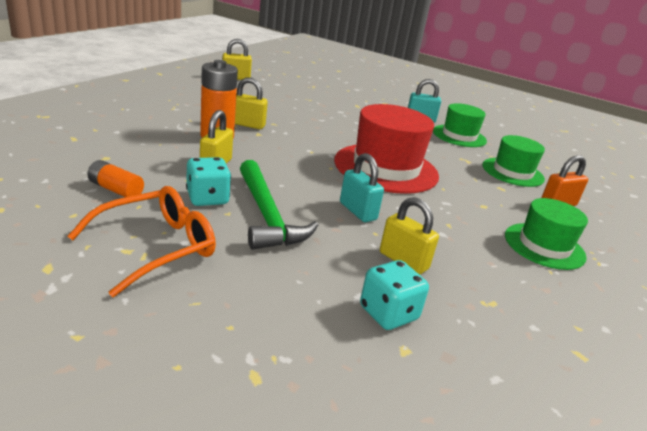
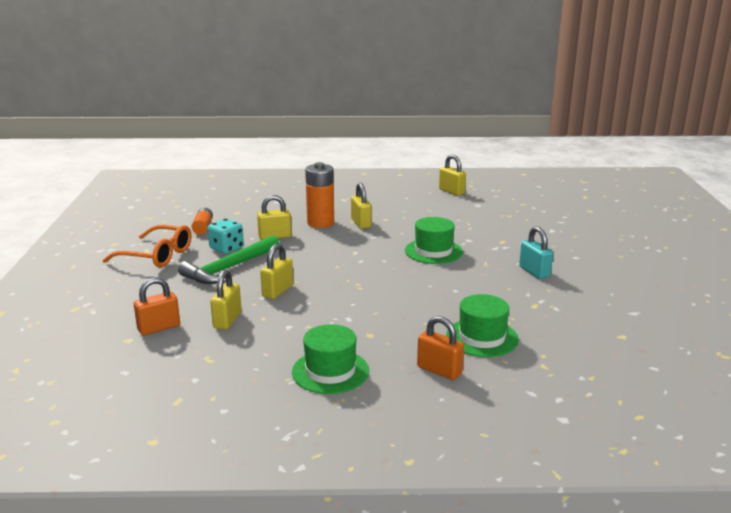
camera: 65 degrees right, 5 degrees down
(358, 211) = (278, 291): turquoise padlock -> yellow padlock
(386, 168) = (374, 283): red hat -> none
(388, 313) = (159, 328): turquoise dice -> orange padlock
(459, 136) = (529, 297): green hat -> green hat (433, 251)

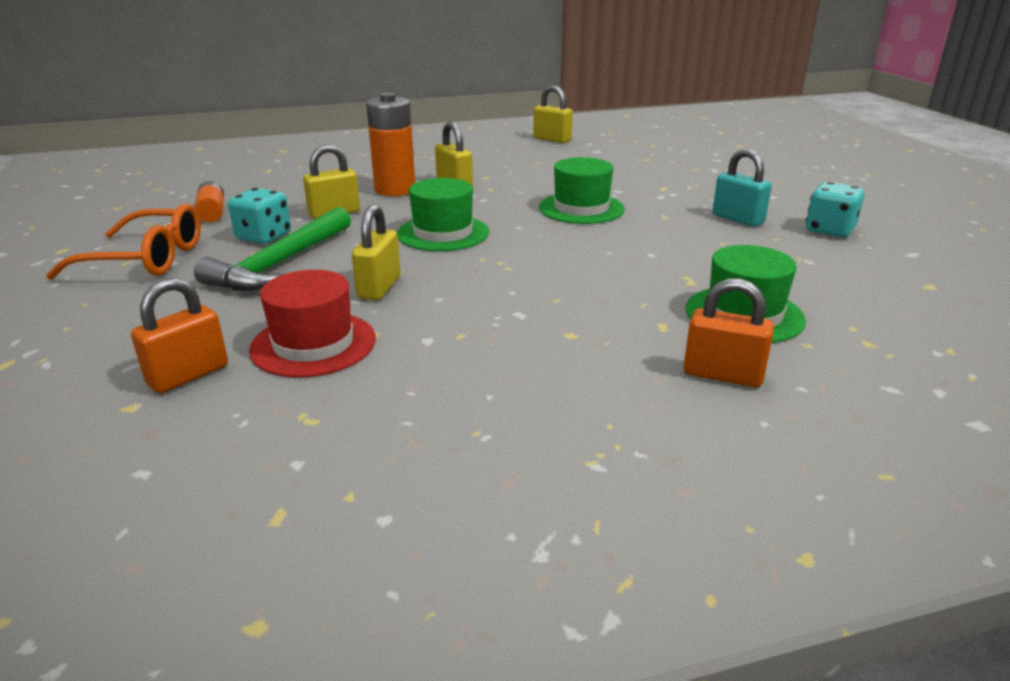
camera: 15 degrees left, 5 degrees up
(227, 320) = (313, 344): yellow padlock -> red hat
(330, 371) = (545, 405): green hat -> green hat (443, 233)
(591, 288) = (829, 230): none -> turquoise dice

